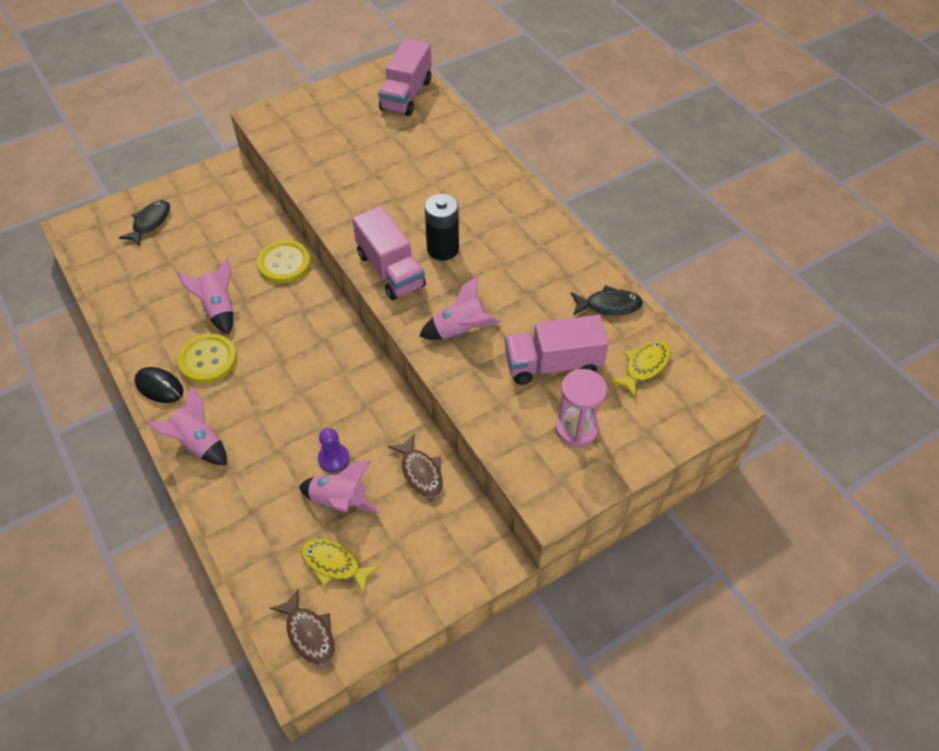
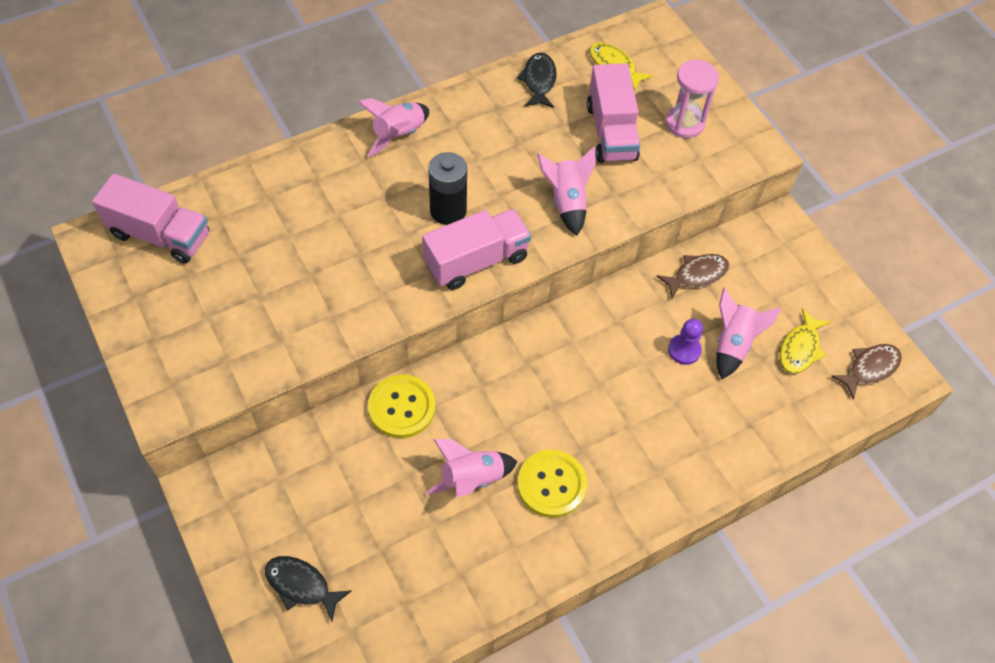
camera: 90 degrees left, 5 degrees up
(159, 387) = (590, 536): black mouse -> none
(198, 443) = (668, 484): pink rocket -> pink rocket (399, 135)

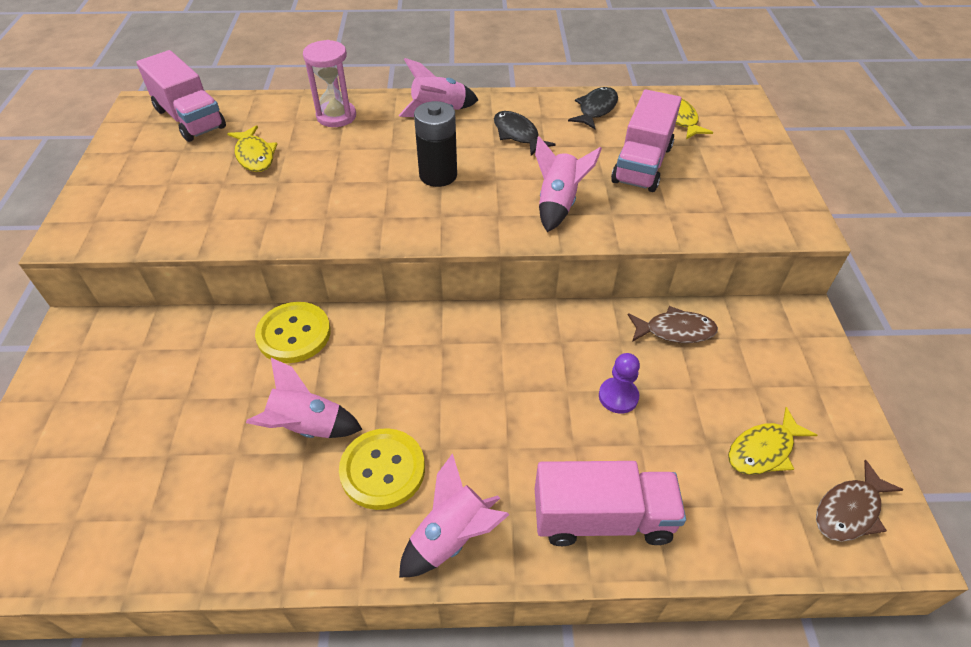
camera: 30 degrees right, 10 degrees down
(264, 254) = (255, 156): none -> yellow fish
(301, 585) = (71, 453): black fish -> black fish (517, 134)
(476, 261) = (433, 221): pink truck -> pink truck (602, 518)
(684, 123) = (725, 179): pink hourglass -> pink hourglass (336, 116)
(733, 344) = (680, 413): pink rocket -> pink rocket (451, 537)
(870, 368) = (849, 510): brown fish -> brown fish turned 150 degrees clockwise

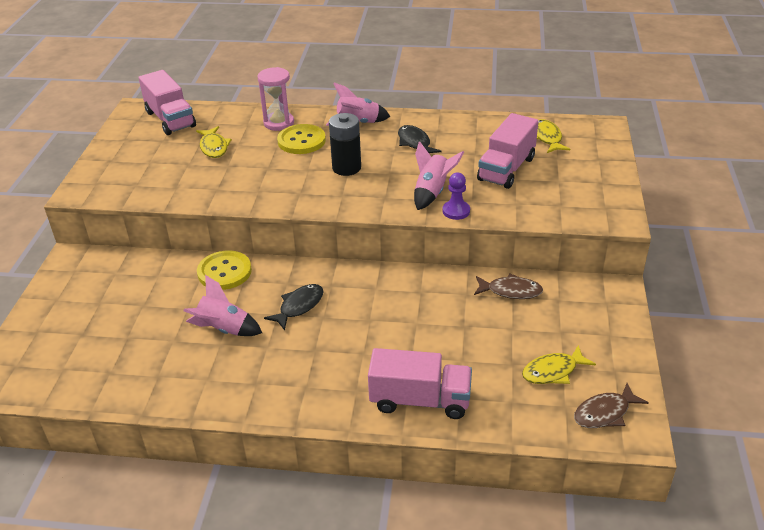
camera: 10 degrees right, 10 degrees down
(382, 470) = (272, 359): yellow button -> yellow button (301, 141)
(451, 537) = (311, 401): pink rocket -> none
(596, 109) = (482, 128): black fish -> black fish (299, 306)
(618, 396) = (453, 329): purple pawn -> purple pawn (456, 211)

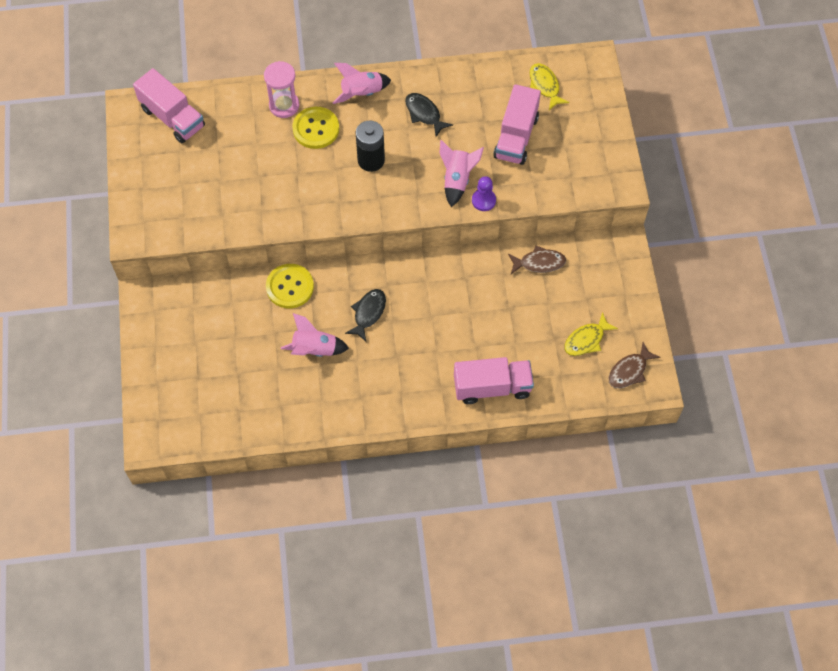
camera: 15 degrees left, 25 degrees up
(214, 147) = (234, 152): yellow fish -> none

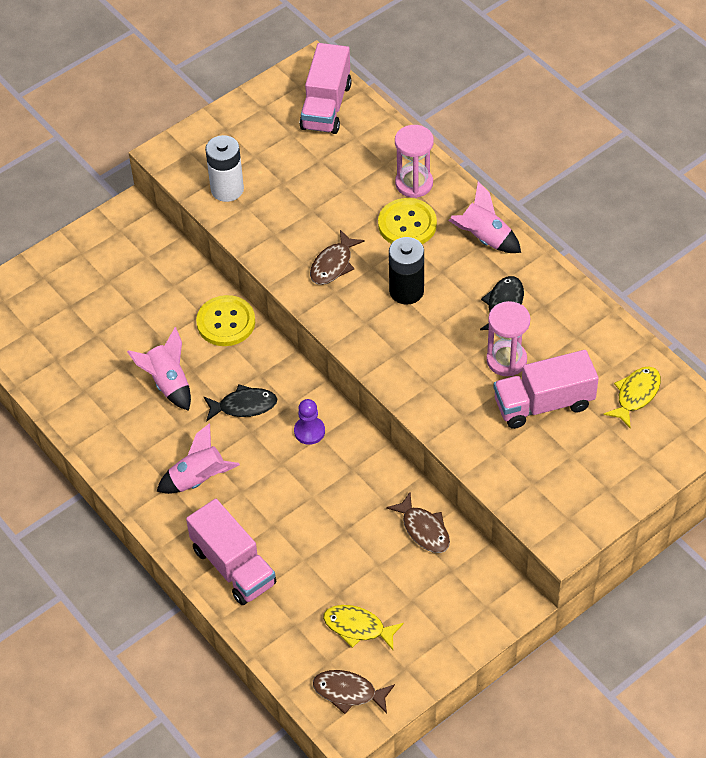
camera: 60 degrees right, 10 degrees down
(198, 217) = (227, 189): none -> white battery
(316, 189) = (333, 264): none -> brown fish
(457, 180) = (443, 379): pink rocket -> pink rocket (198, 479)
(468, 137) = (506, 360): none -> pink hourglass
(483, 200) = (435, 417): purple pawn -> purple pawn (309, 431)

